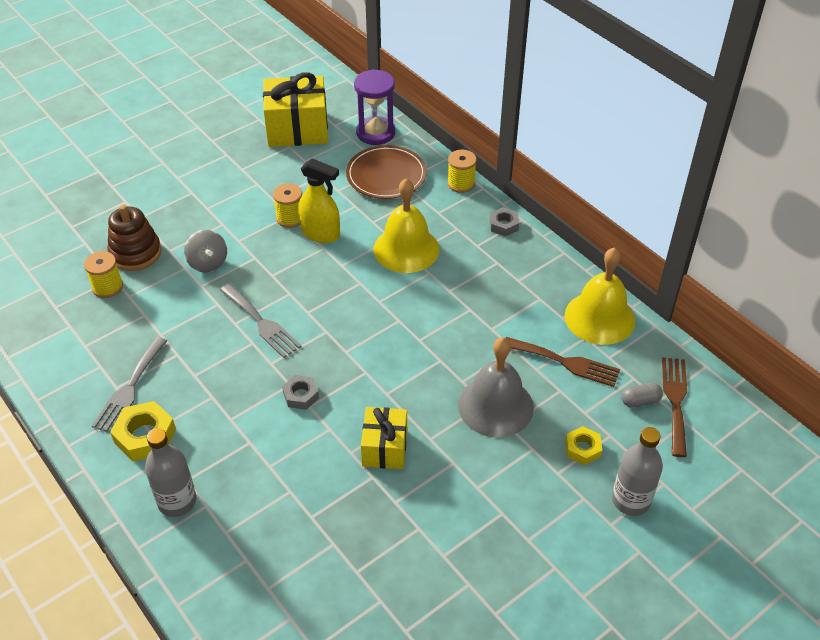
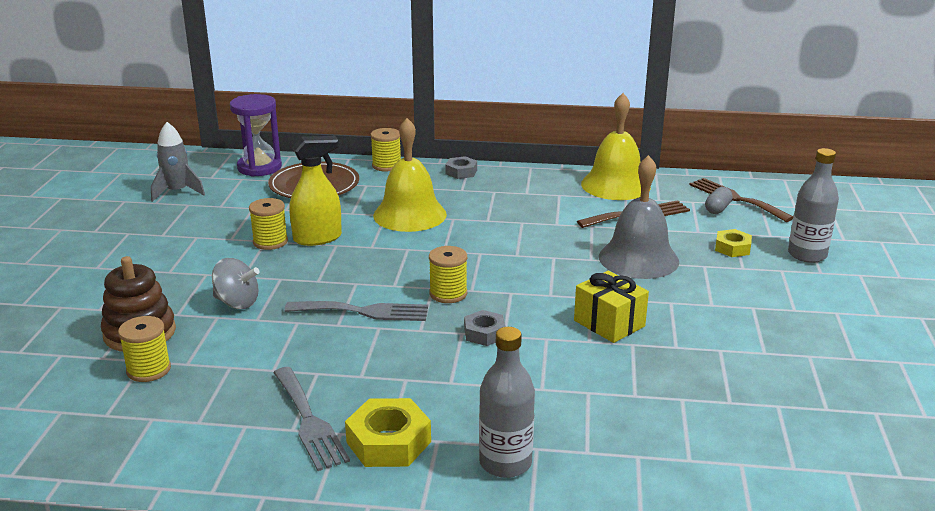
camera: 45 degrees left, 20 degrees down
(297, 129) = (177, 192): yellow gift -> grey rocket
(327, 344) = (448, 294): none -> yellow spool

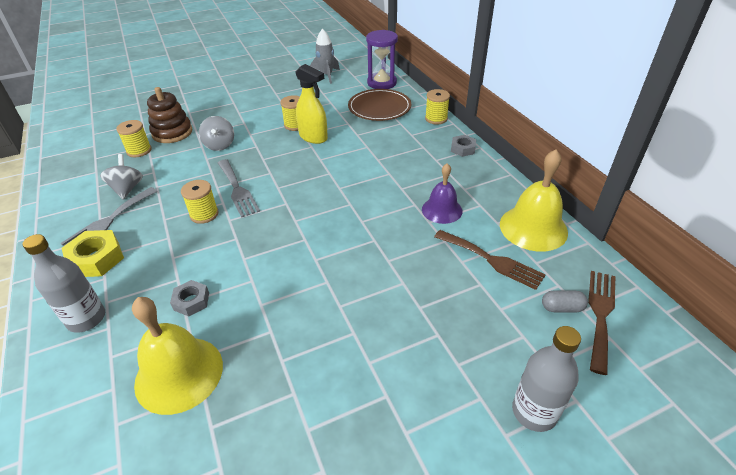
camera: 60 degrees right, 15 degrees up
(246, 395) = (127, 189): none -> grey spinning top
(410, 214) = (376, 155): yellow bell -> yellow bell (179, 374)
(448, 294) = (282, 213): yellow spool -> yellow spool (204, 214)
(484, 333) = (240, 248): grey nut -> grey nut (191, 301)
(546, 212) = (442, 210): none -> purple bell
(609, 323) = (293, 306): yellow gift -> none
(638, 259) = (412, 287): grey bell -> none
(732, 248) = (491, 344): yellow nut -> none

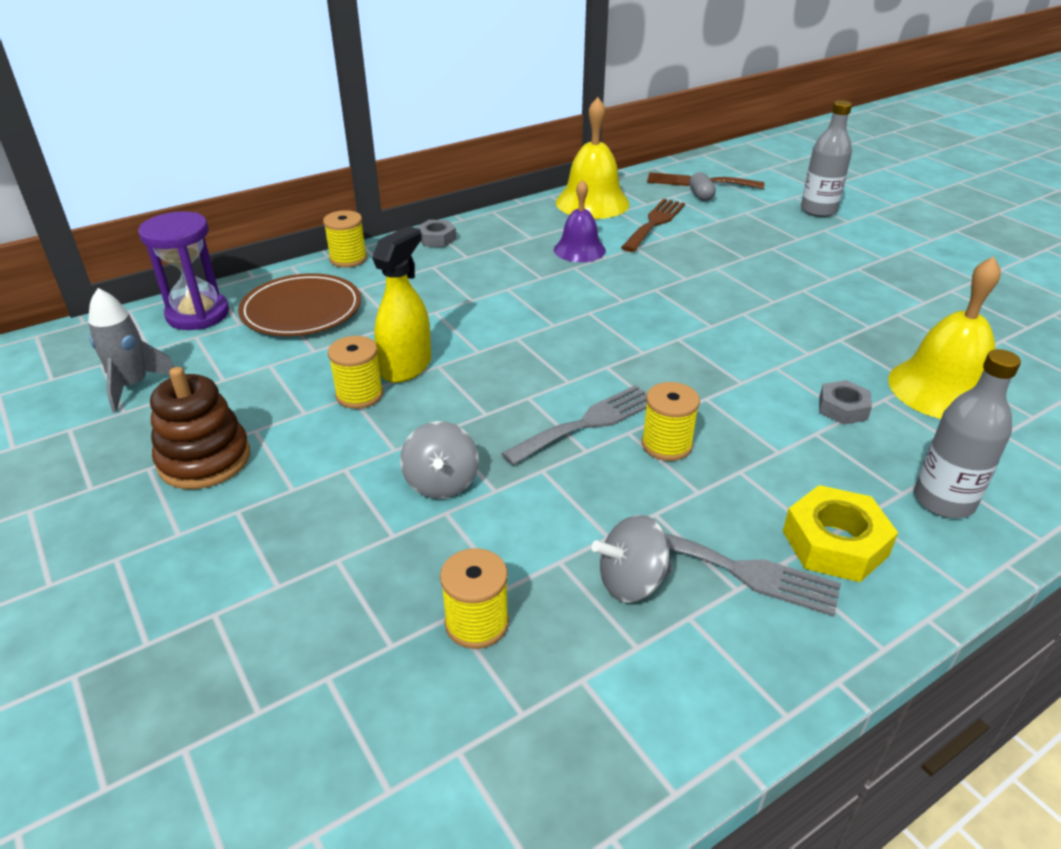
camera: 100 degrees left, 5 degrees down
(172, 133) = (386, 585): brown stacking toy -> brown stacking toy (204, 459)
(219, 145) = (441, 483): grey spinning top -> grey spinning top turned 105 degrees clockwise

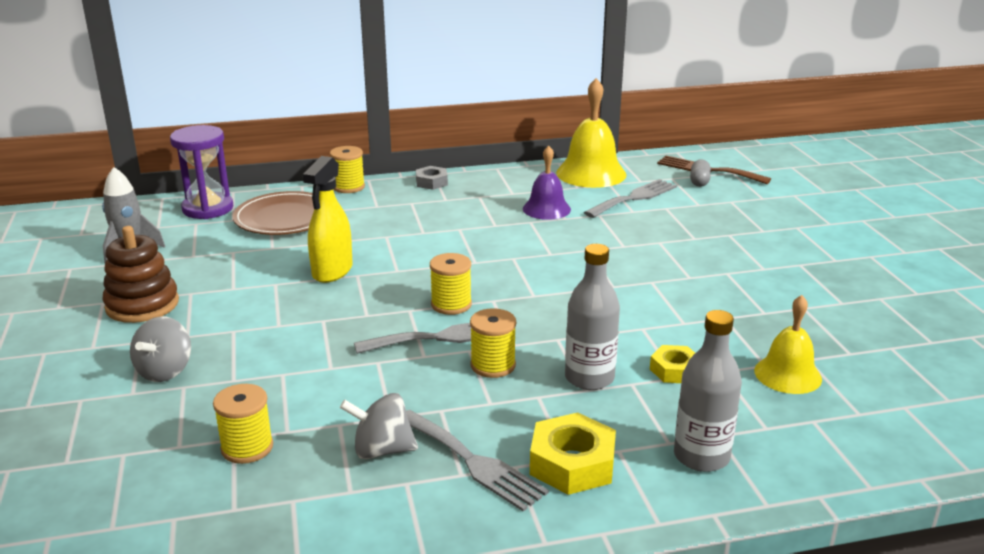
camera: 20 degrees right, 10 degrees down
(359, 395) = (282, 284): yellow spool -> yellow spool (451, 305)
(406, 367) = (332, 271): yellow spray bottle -> yellow spray bottle turned 150 degrees clockwise
(441, 483) = (294, 354): grey spinning top -> grey spinning top (165, 371)
(654, 223) = (634, 198): brown fork -> grey fork
(818, 210) = (807, 210): grey bottle -> grey bottle (589, 378)
(843, 408) = (674, 370): grey nut -> yellow nut
(943, 389) = (787, 374): yellow bell -> yellow bell, size x0.64

